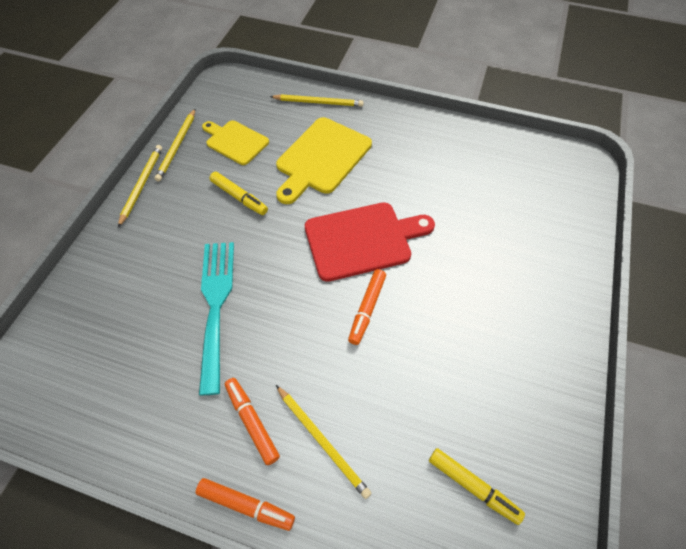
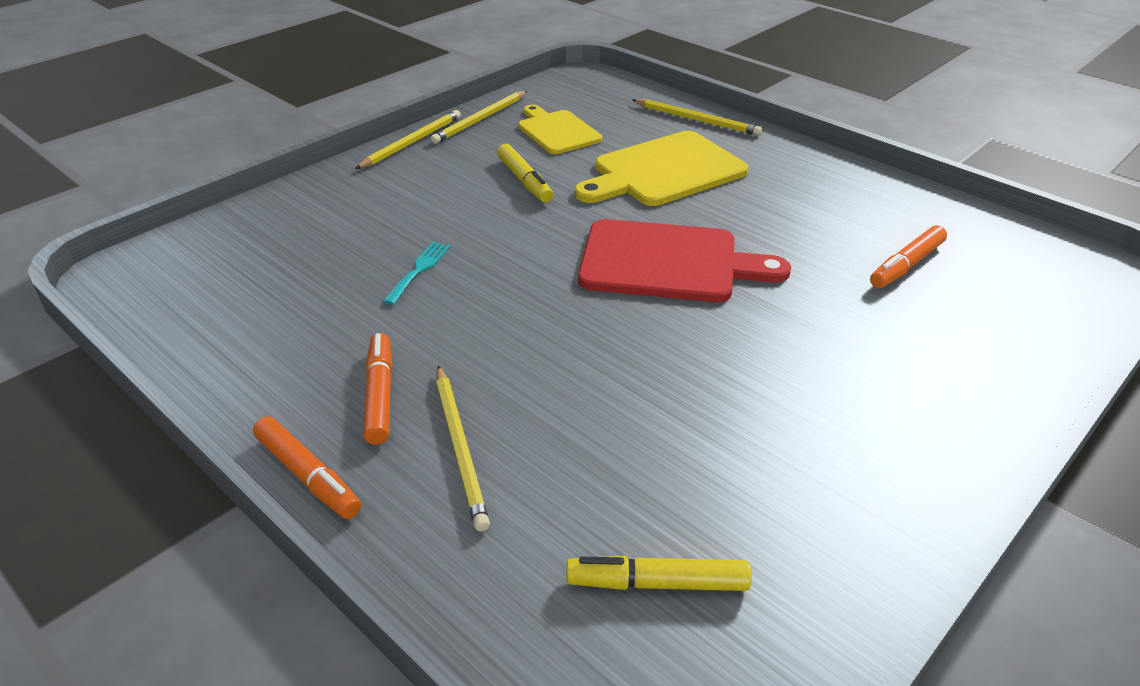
camera: 25 degrees right, 20 degrees down
(216, 305) = (419, 270): turquoise fork -> turquoise fork, size x0.45
(367, 309) = (625, 333): orange marker -> orange marker (906, 265)
(473, 486) = (658, 583): yellow marker -> yellow marker turned 120 degrees clockwise

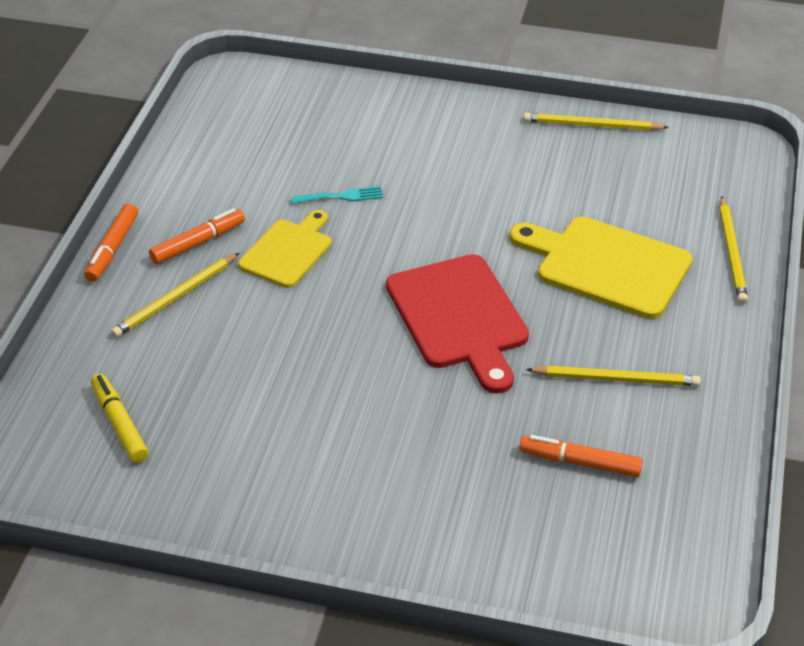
camera: 60 degrees right, 5 degrees up
(412, 142) = (515, 108): yellow pencil -> yellow pencil (616, 379)
(524, 181) = (512, 193): yellow marker -> none
(557, 131) = (616, 176): yellow cutting board -> yellow cutting board (288, 251)

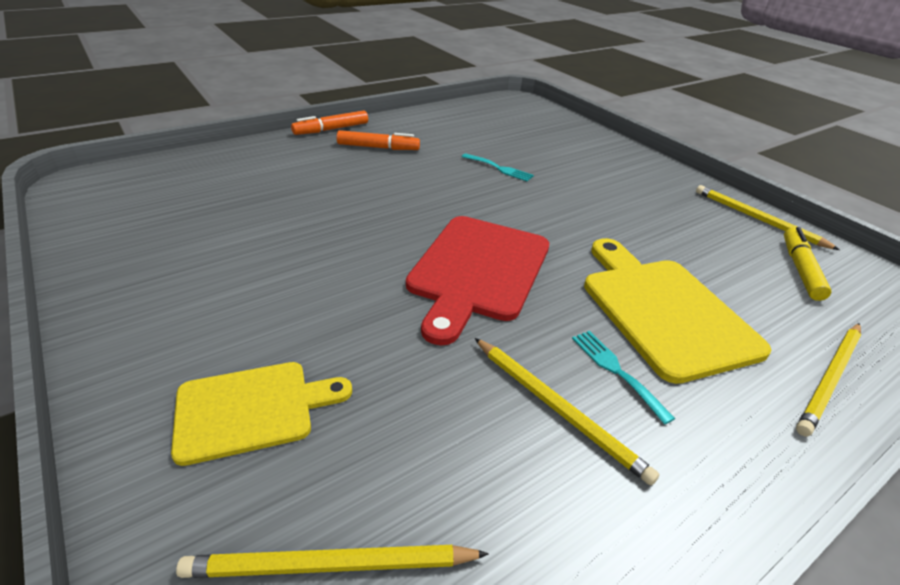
camera: 40 degrees right, 5 degrees down
(119, 424) = (173, 197): yellow marker -> yellow marker (800, 269)
(175, 298) = (319, 162): yellow pencil -> yellow pencil (330, 565)
(288, 251) = (421, 175): yellow cutting board -> yellow cutting board (252, 409)
(580, 463) = (412, 462): orange marker -> none
(622, 331) = (616, 370): none -> turquoise fork

